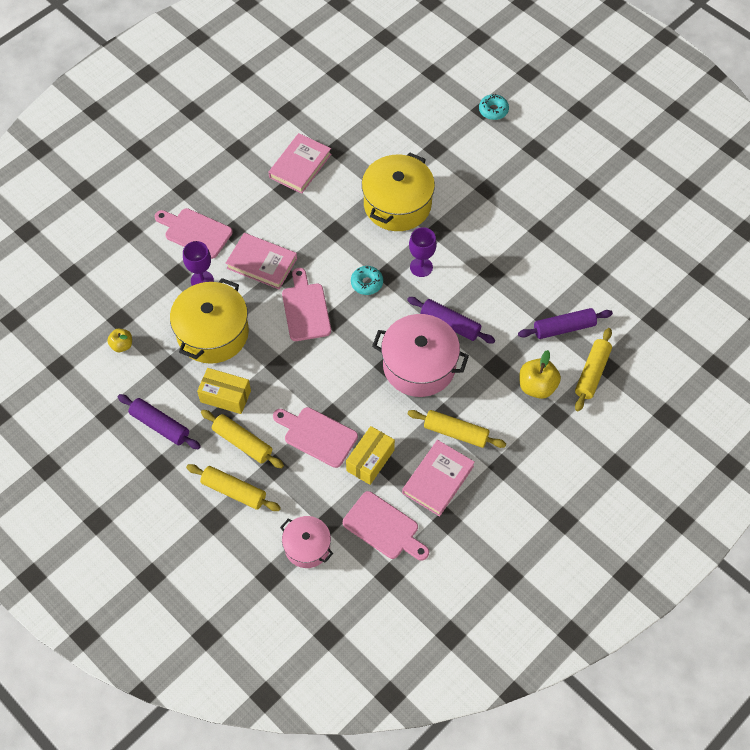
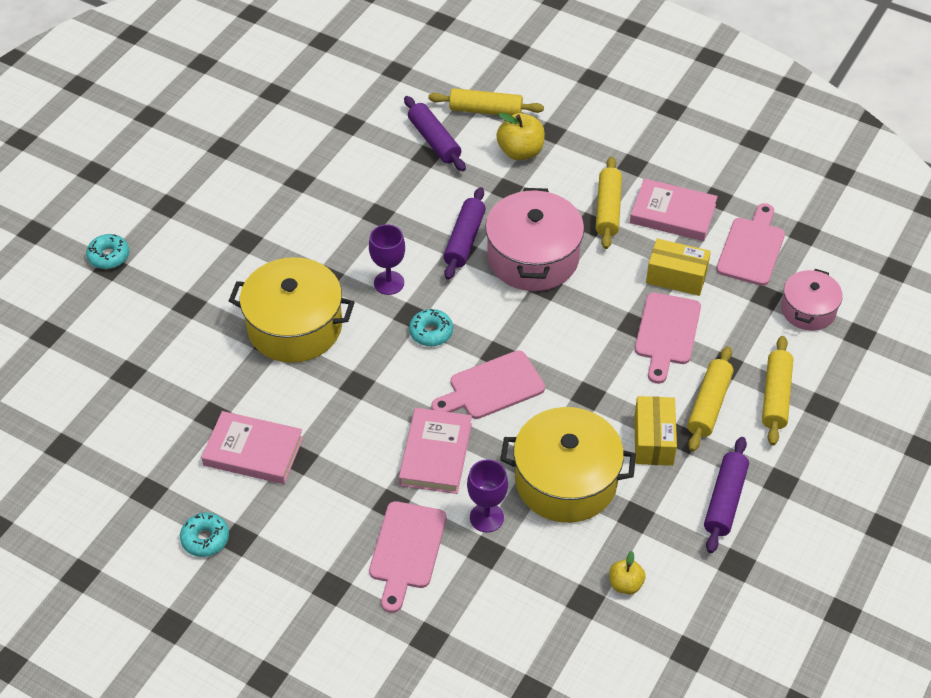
camera: 105 degrees left, 10 degrees down
(244, 133) = (205, 539): none -> turquoise donut

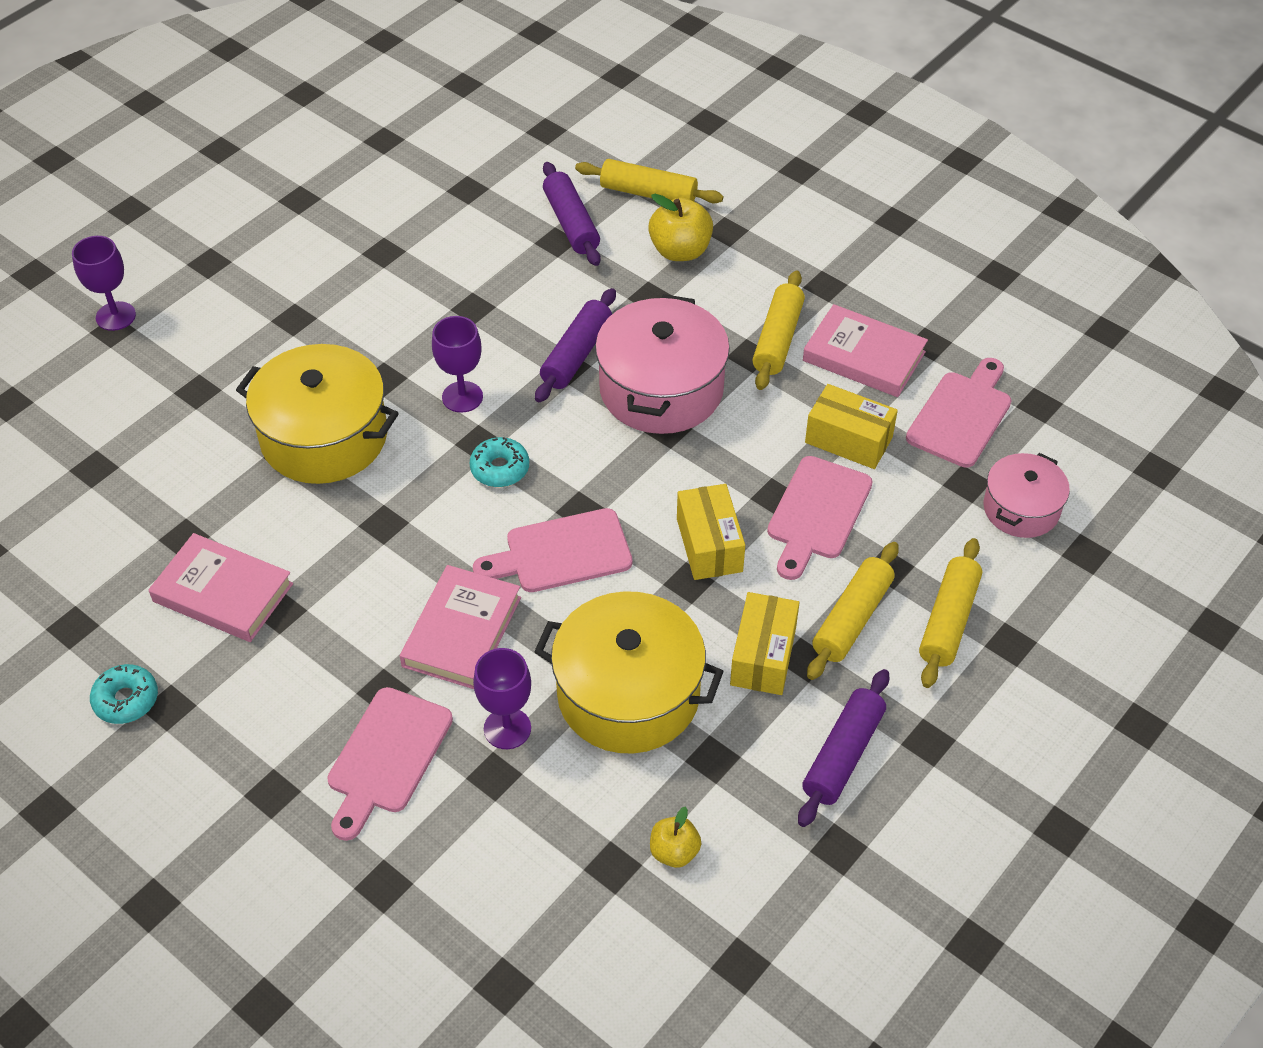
camera: 10 degrees right, 0 degrees up
(109, 256) = (115, 316): turquoise donut -> purple goblet
(596, 367) = (709, 545): none -> yellow box

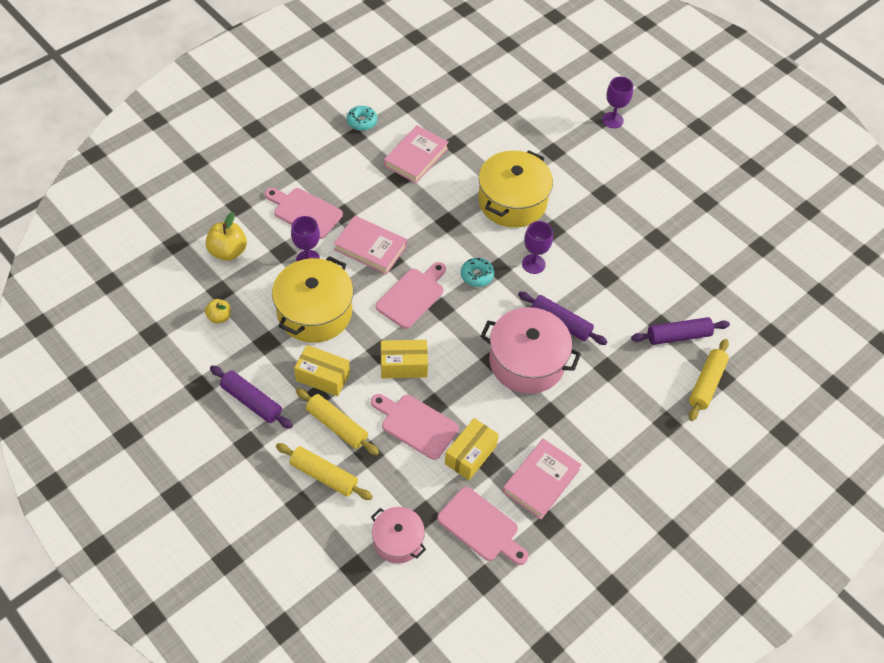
camera: 95 degrees right, 5 degrees up
(561, 553) = (412, 296): pink cutting board -> pink cutting board turned 45 degrees clockwise
(680, 251) = (648, 392): yellow apple -> yellow apple (228, 251)
(777, 339) = (562, 433): yellow rolling pin -> none

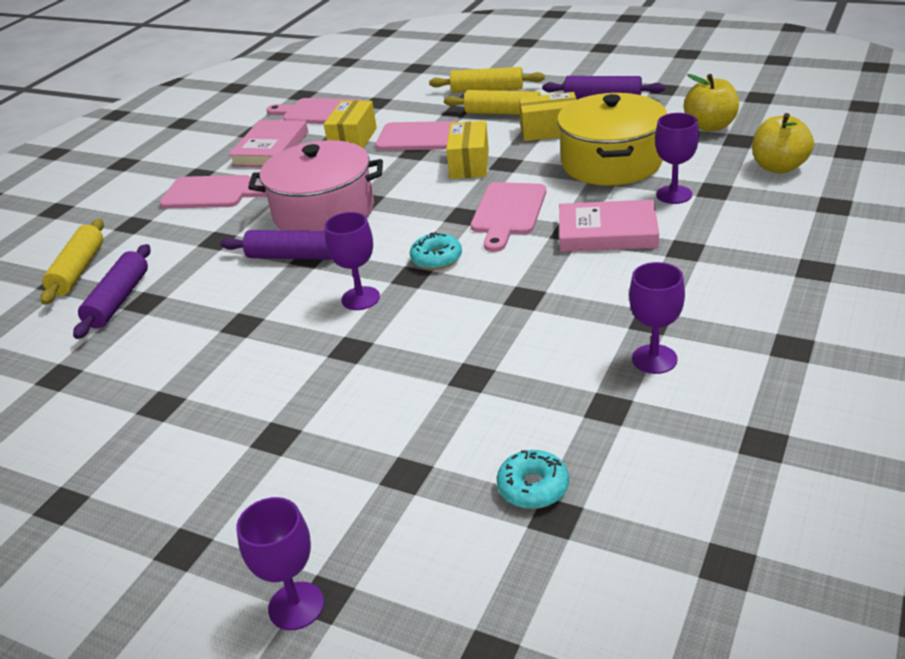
camera: 165 degrees right, 20 degrees down
(219, 317) = (710, 126): yellow apple -> yellow apple, size x1.64
(305, 212) = (738, 231): pink cutting board -> pink cutting board (212, 193)
(362, 122) = (808, 374): turquoise donut -> turquoise donut (533, 487)
(398, 540) = (391, 86): pink pot -> none
(403, 365) = (469, 164): yellow box -> yellow box turned 60 degrees counterclockwise
(416, 157) = (654, 359): pink book -> purple goblet
(512, 201) = (439, 361): yellow pot -> none
(678, 336) = (118, 300): purple rolling pin -> purple rolling pin turned 45 degrees counterclockwise

